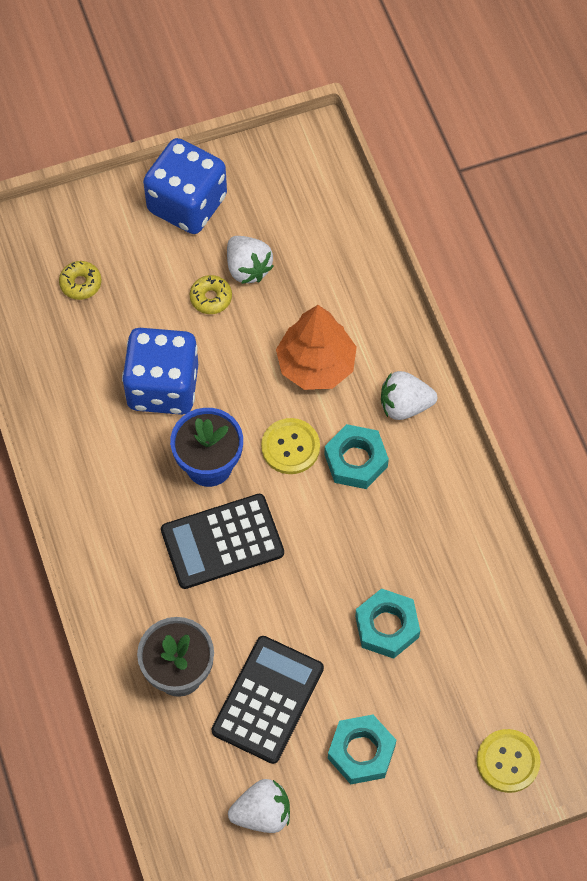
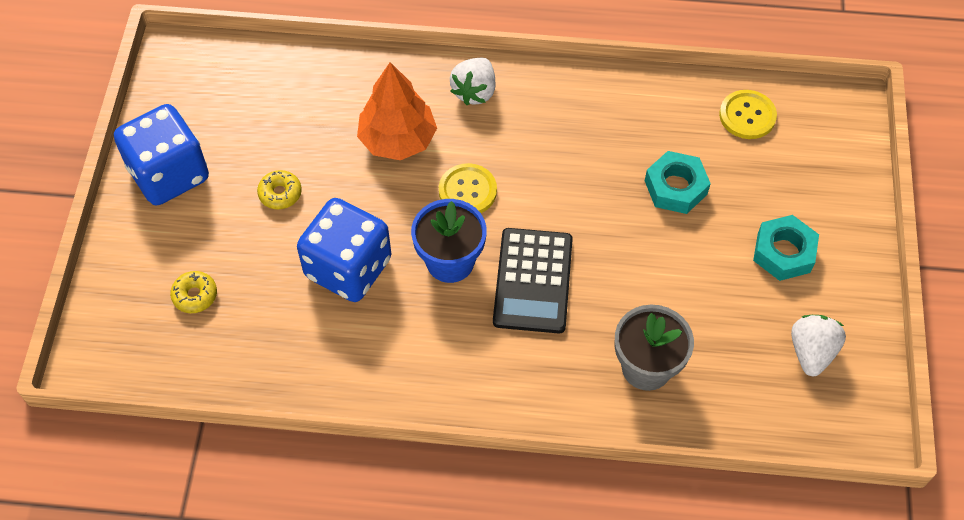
camera: 65 degrees left, 5 degrees down
(248, 268) = (268, 153): white strawberry -> none
(267, 699) = (704, 305): black calculator -> none
(356, 460) = (507, 147): turquoise nut -> none
(508, 761) = (833, 151): yellow button -> yellow button (747, 116)

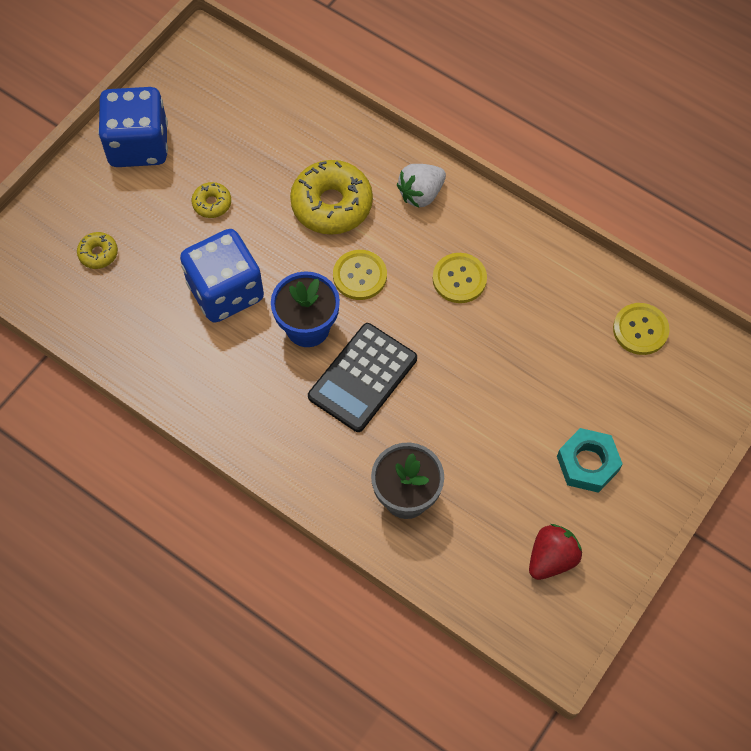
camera: 30 degrees right, 5 degrees up
(397, 140) = (331, 204): orange tree -> yellow donut
(560, 149) = (459, 279): none -> yellow button
(675, 187) = (534, 360): turquoise nut -> none
(811, 352) = (551, 558): white strawberry -> red strawberry

